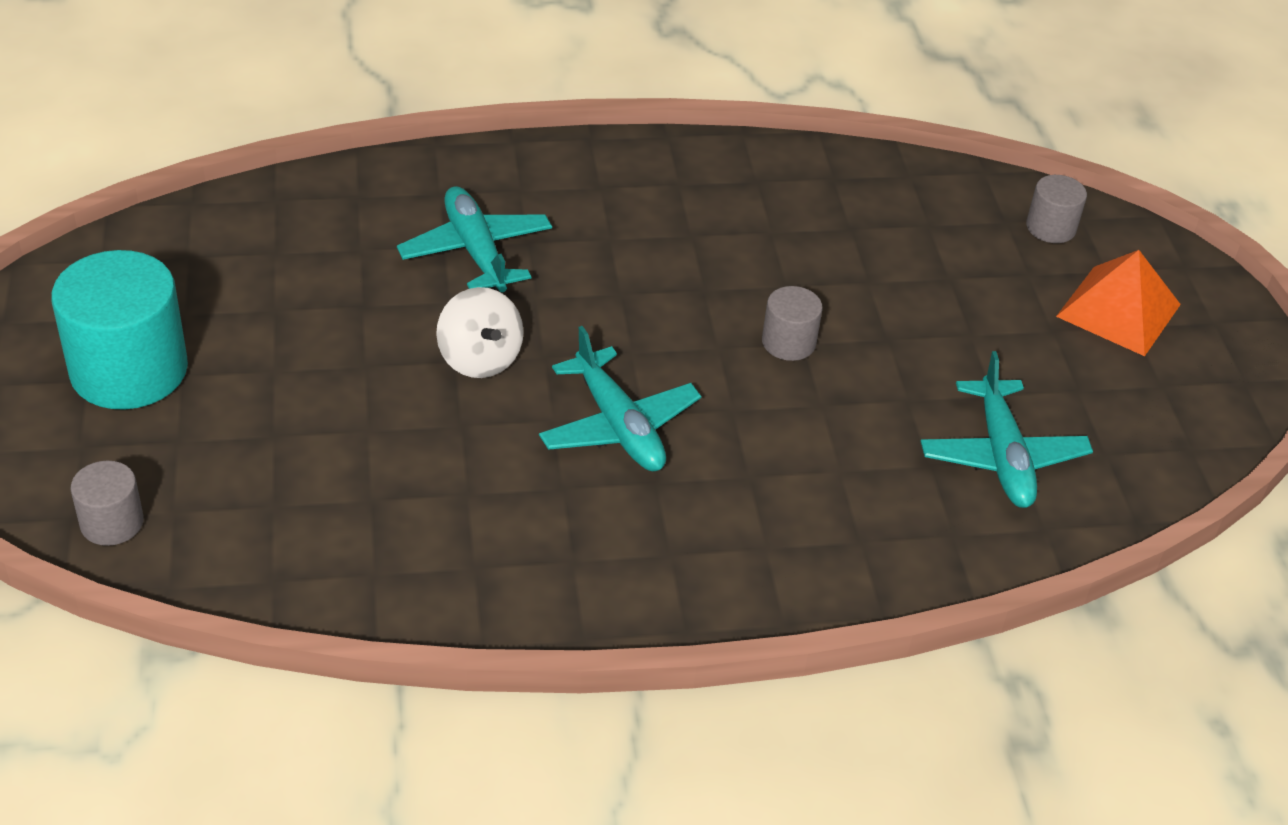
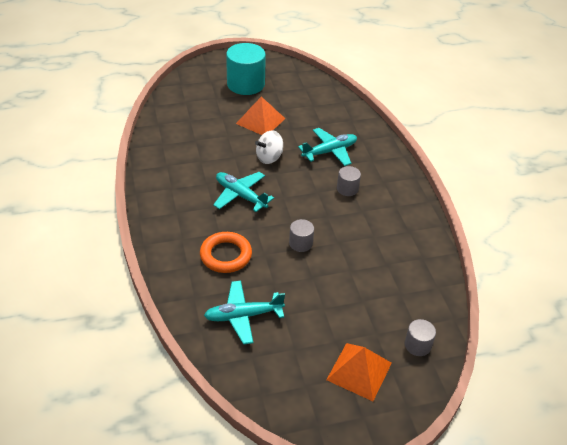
camera: 85 degrees right, 0 degrees up
(112, 522) = (179, 91): grey cylinder -> grey cylinder (347, 189)
(318, 358) = (260, 121): none -> orange pyramid
(619, 426) = (240, 195): turquoise plane -> turquoise plane turned 75 degrees clockwise
(824, 470) = (226, 255): none -> orange ring

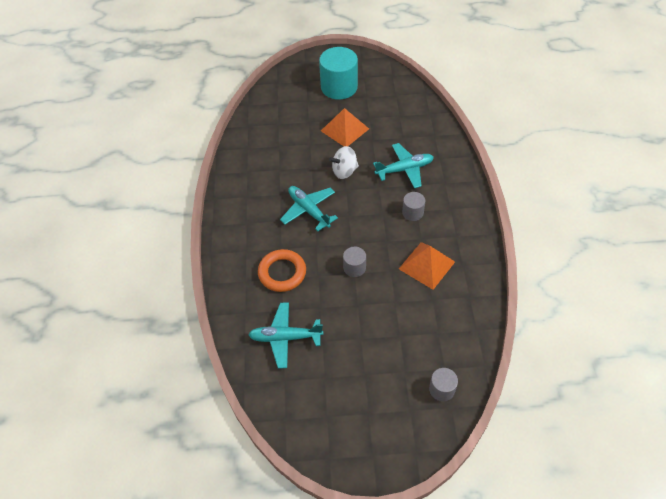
camera: 15 degrees right, 10 degrees up
(359, 371) = (380, 408): orange pyramid -> orange pyramid (427, 265)

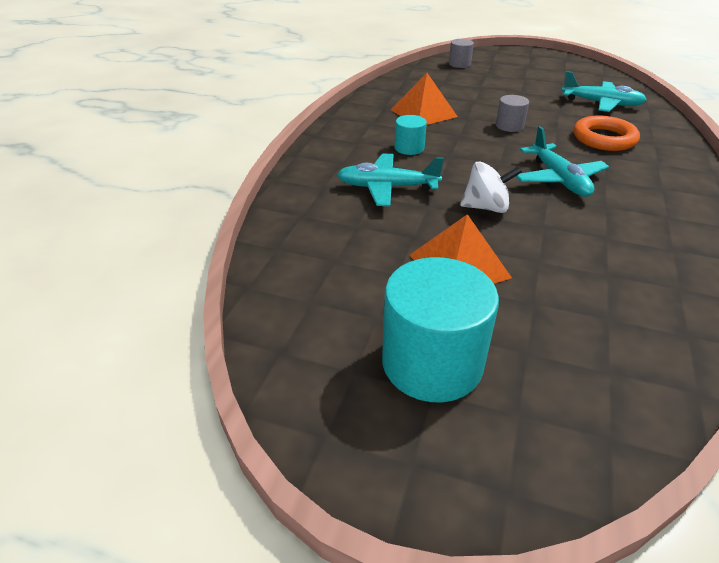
camera: 160 degrees left, 15 degrees down
(412, 212) = (409, 148): grey cylinder -> turquoise cylinder

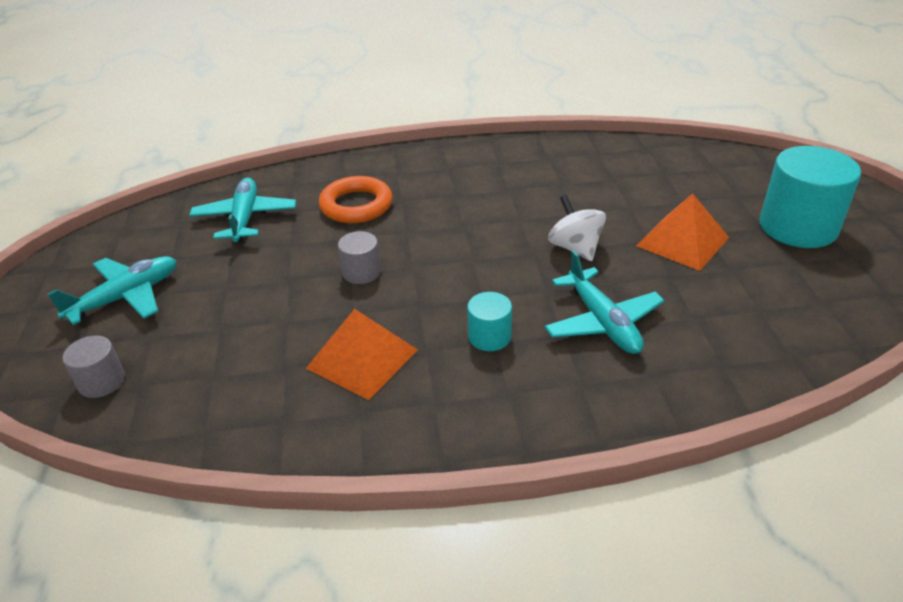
camera: 115 degrees left, 0 degrees up
(559, 179) = (478, 218): turquoise plane -> turquoise plane (126, 297)

